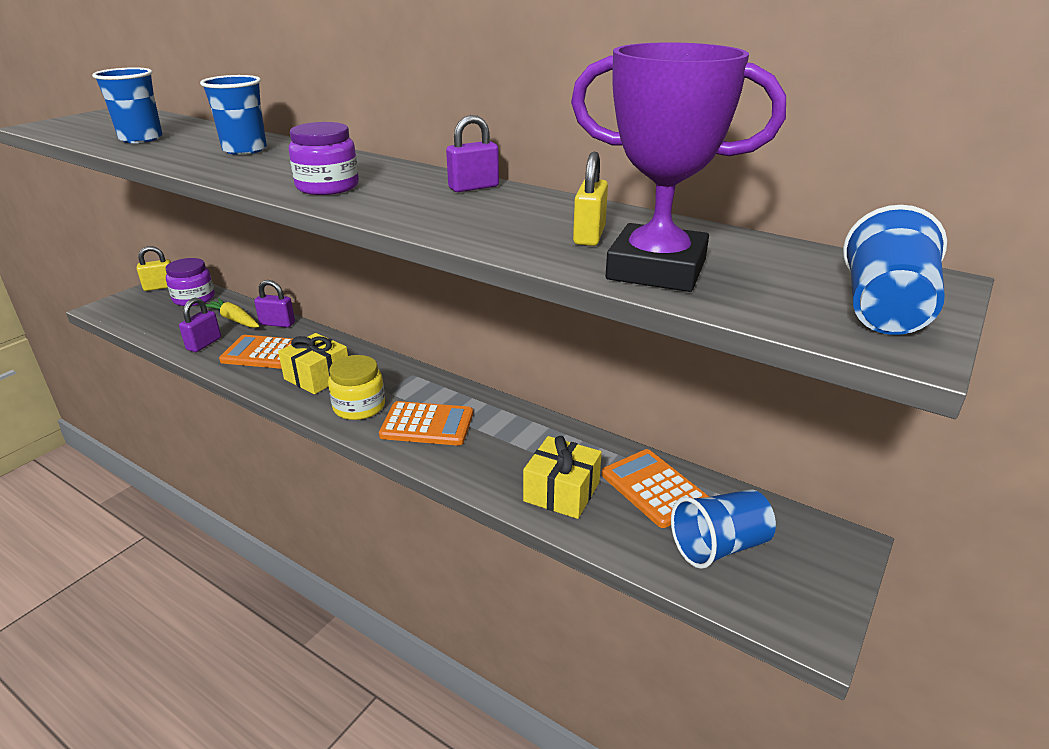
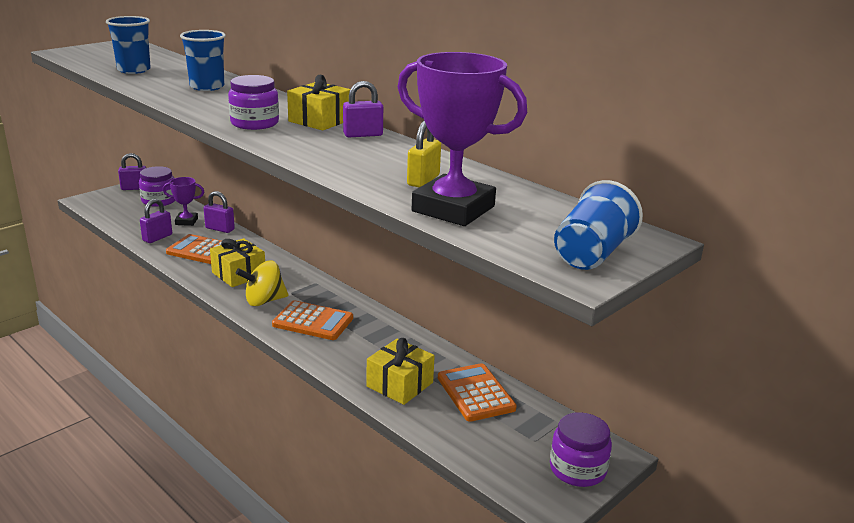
camera: 10 degrees right, 5 degrees down
(160, 287) = (134, 188): yellow padlock -> purple padlock
(234, 319) = (186, 221): yellow carrot -> purple trophy
(359, 406) = (264, 301): yellow jar -> yellow spinning top
(409, 176) = (320, 120): none -> yellow gift
(719, 546) = (507, 440): blue cup -> none
(816, 571) = (577, 469): none -> purple jar

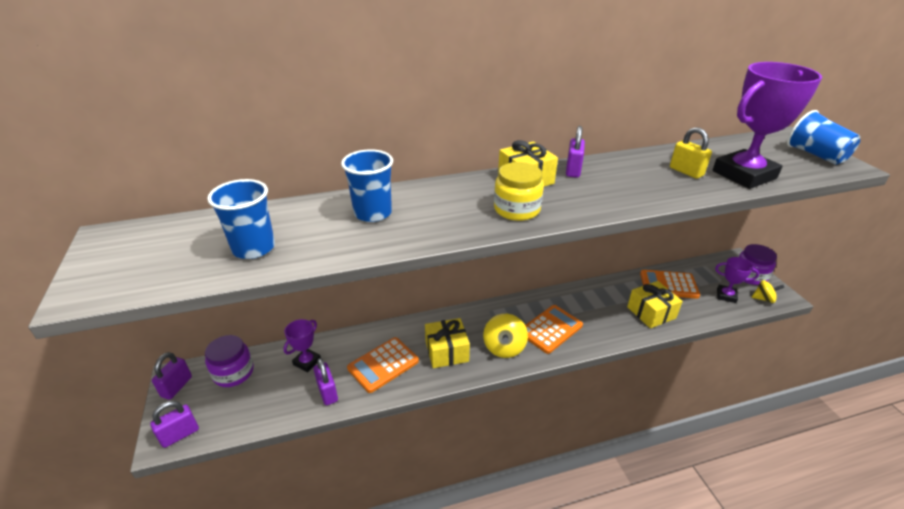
camera: 60 degrees left, 10 degrees up
(220, 229) = (344, 342): purple padlock -> purple padlock (180, 435)
(254, 123) = (517, 209): purple jar -> yellow jar
(497, 446) = (726, 296): none -> purple trophy
(523, 485) = (763, 299): none -> yellow spinning top

